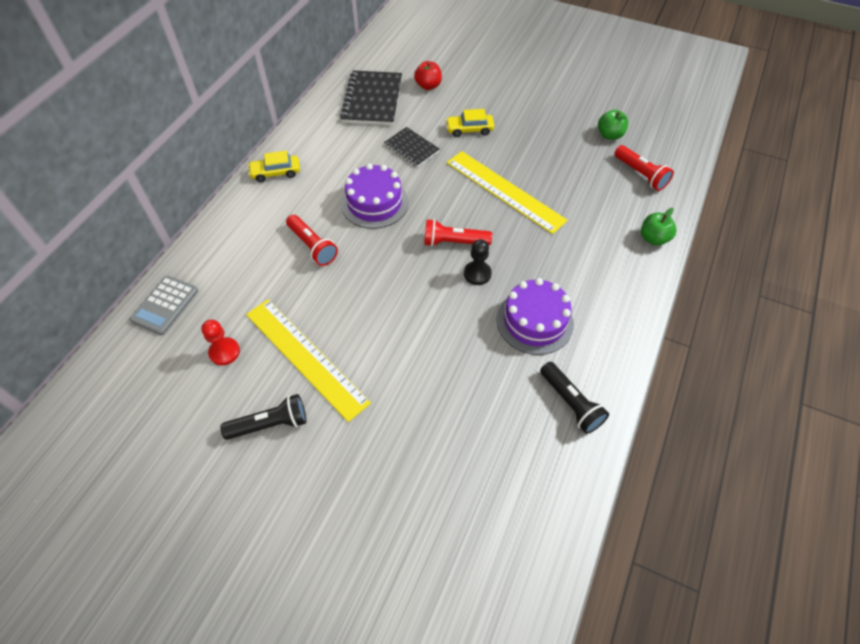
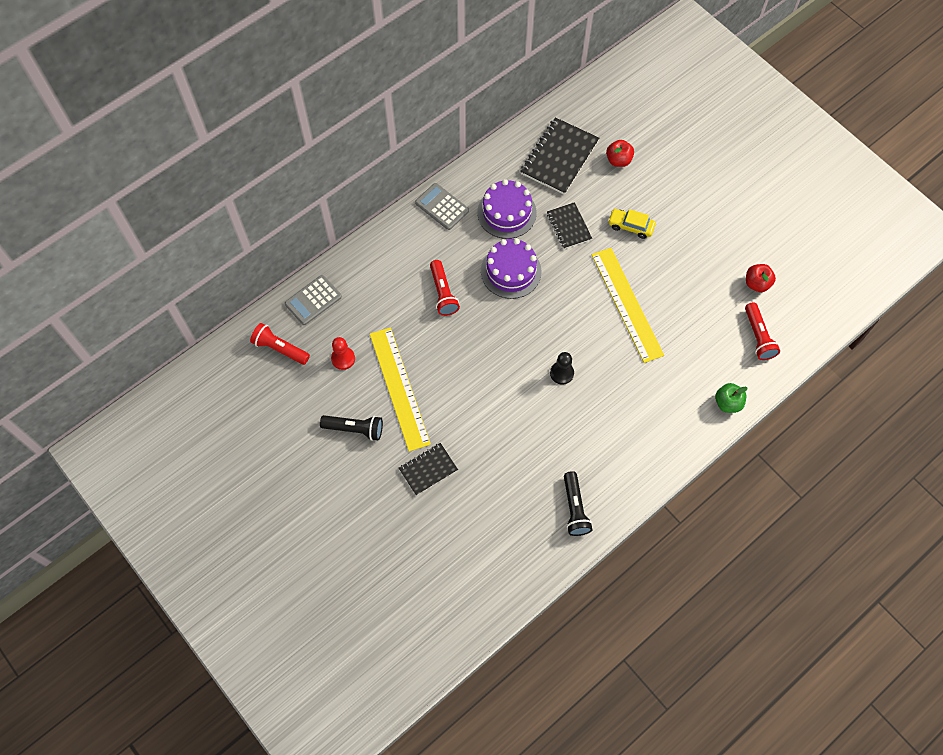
camera: 25 degrees right, 10 degrees up
(275, 173) = (442, 207): yellow car -> grey calculator
(381, 433) = (428, 469): none -> black notebook
(454, 242) = (558, 336): red flashlight -> red flashlight (280, 348)
(534, 321) = (584, 433): purple cake -> purple cake (506, 212)
(609, 135) = (757, 283): green apple -> red apple

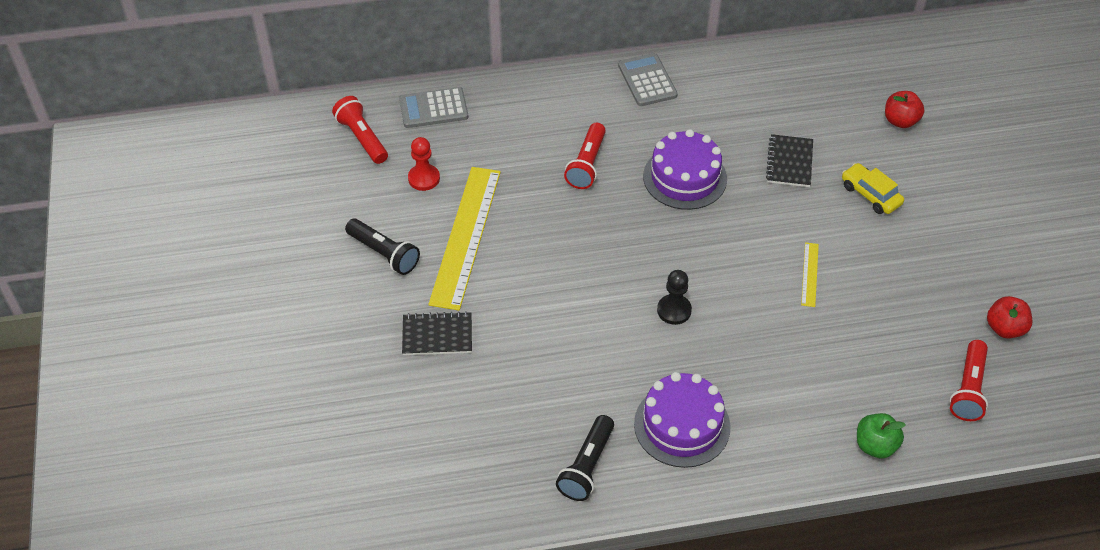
camera: 30 degrees right, 15 degrees down
(506, 212) = (721, 117): purple cake -> purple cake (682, 425)
(559, 157) = (825, 89): black notebook -> none
(627, 304) = (810, 274): yellow ruler -> yellow ruler, size x0.43

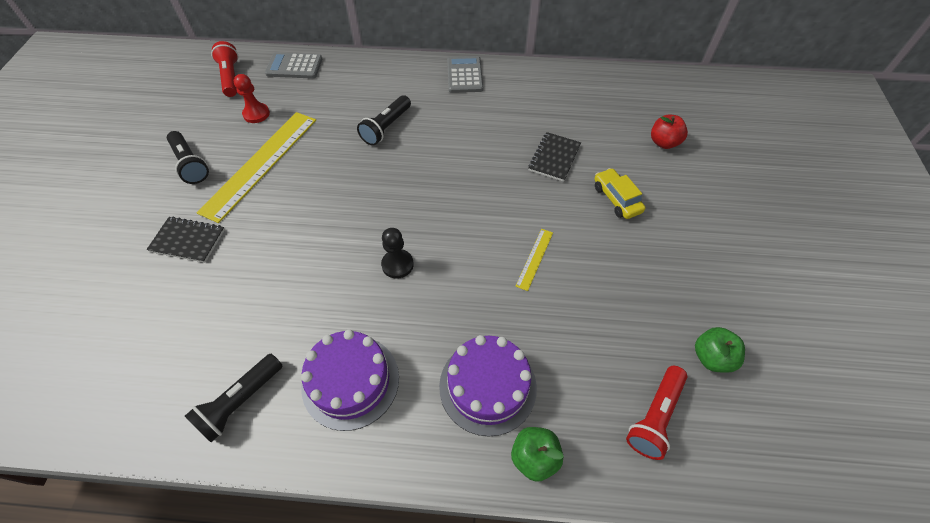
camera: 15 degrees right, 5 degrees up
(587, 164) = (386, 127): red flashlight -> black flashlight
(685, 177) = (460, 153): purple cake -> purple cake (487, 386)
(1005, 328) = (711, 357): red apple -> green apple

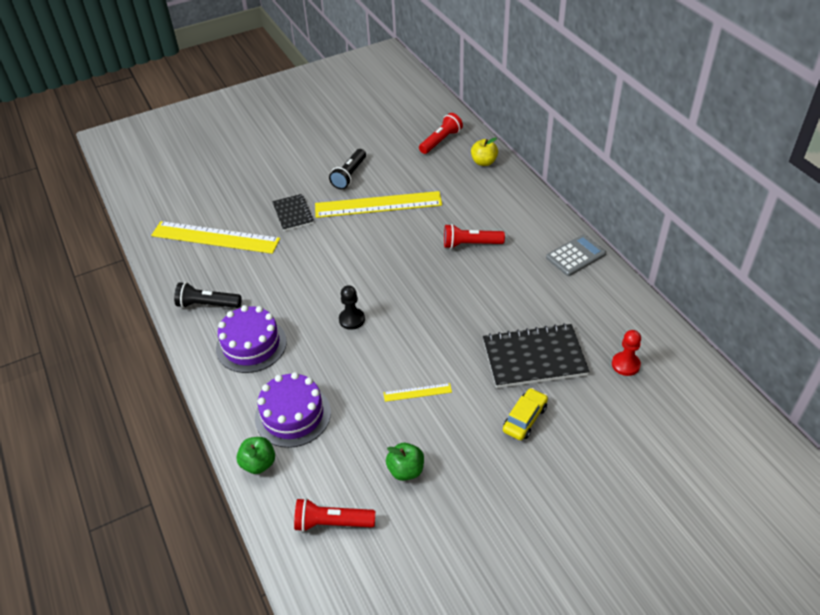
camera: 60 degrees right, 10 degrees down
(134, 339) = (215, 237): none -> yellow ruler
(256, 114) = (419, 174): red pawn -> red pawn (625, 364)
(294, 66) = (484, 162): grey calculator -> yellow apple
(386, 127) = (471, 244): black flashlight -> red flashlight
(554, 158) = (534, 358): black notebook -> black notebook, size x1.70
(663, 143) = (628, 427): red apple -> none
(711, 357) = (409, 544): green apple -> green apple (406, 470)

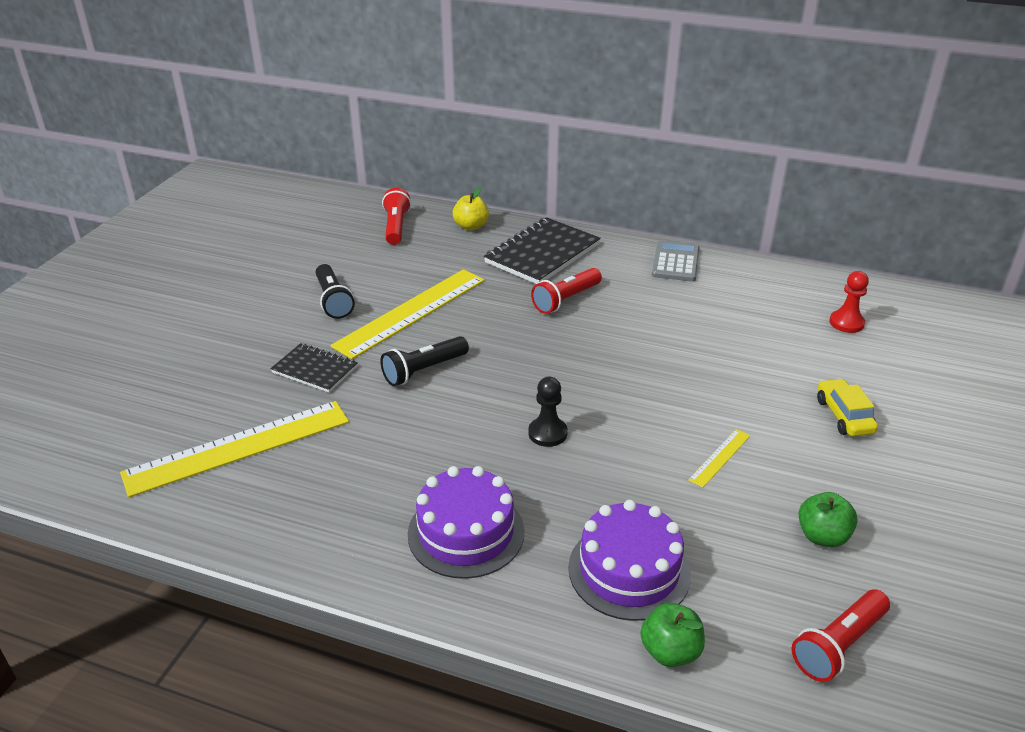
camera: 45 degrees left, 10 degrees down
(208, 304) = (338, 526): black flashlight -> black flashlight (424, 370)
(534, 358) = (771, 361): black notebook -> black notebook (542, 253)

